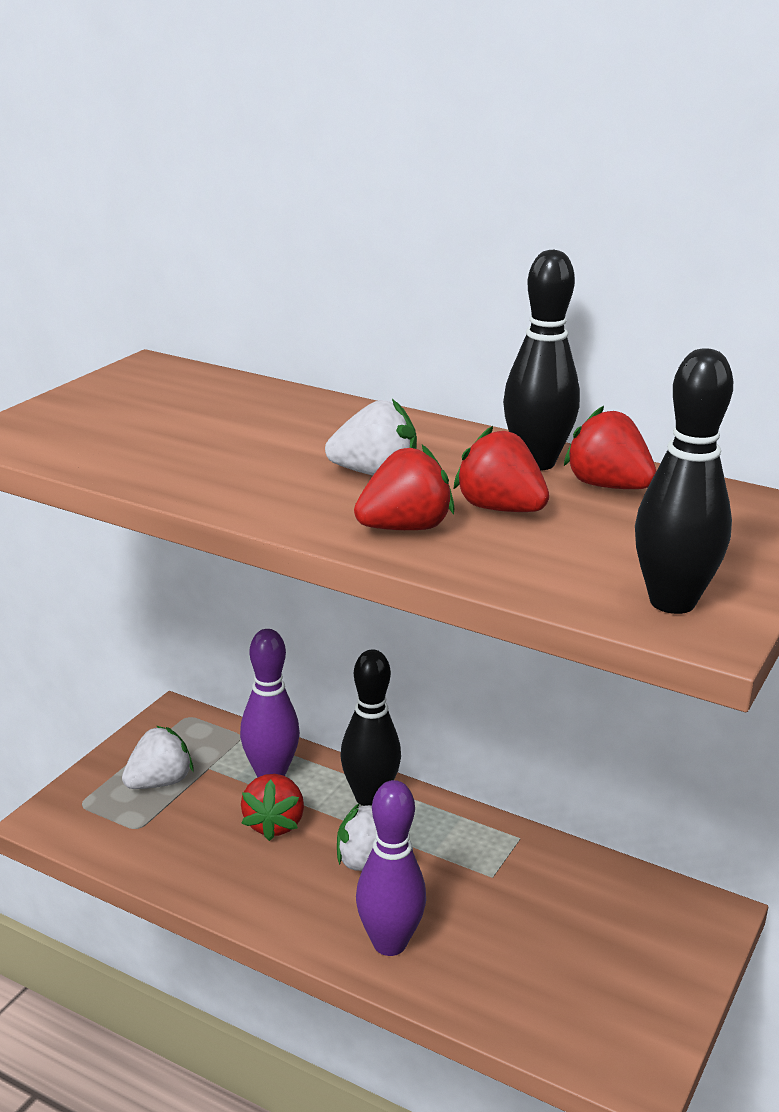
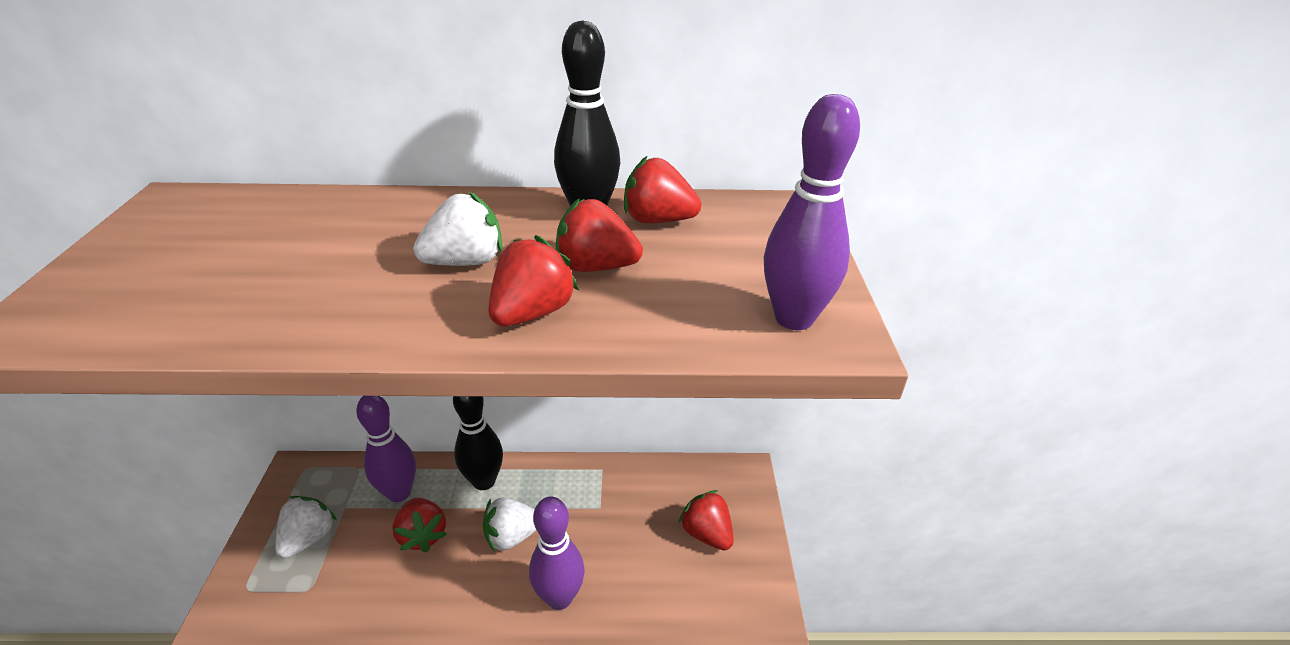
camera: 30 degrees left, 10 degrees up
(614, 956) = (707, 533): none -> red strawberry
(672, 602) = (794, 318): black bowling pin -> purple bowling pin

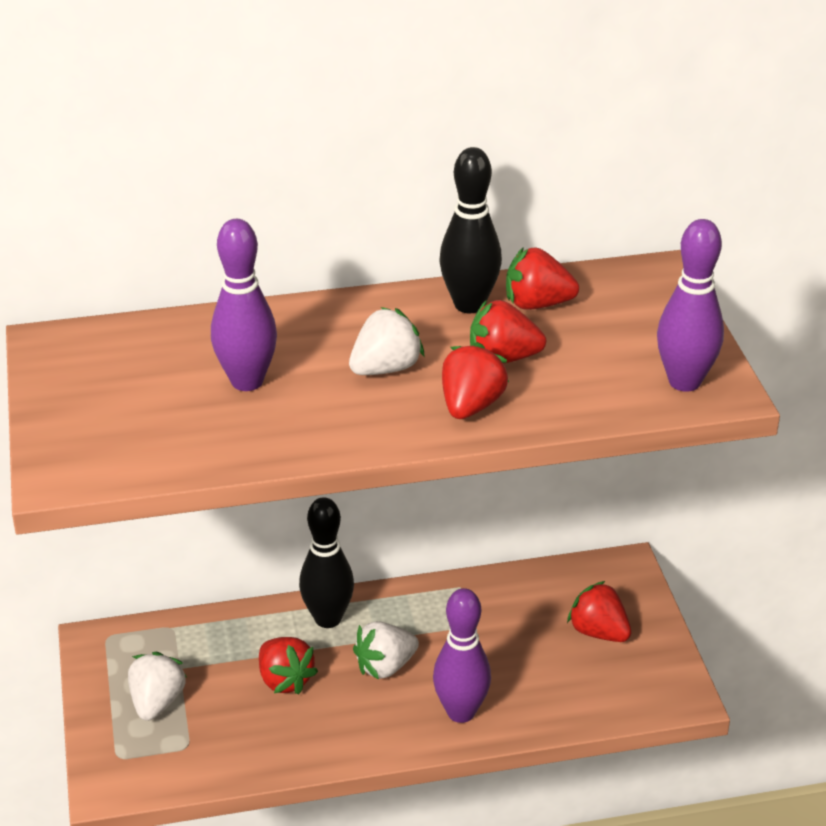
camera: 10 degrees left, 0 degrees up
(399, 493) = (234, 644): purple bowling pin -> purple bowling pin (247, 381)

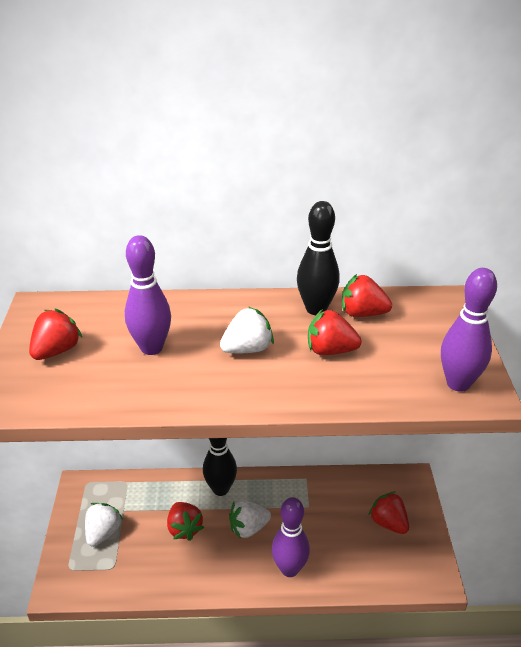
camera: 10 degrees right, 0 degrees up
(471, 406) = (299, 384): red strawberry -> red strawberry (56, 351)

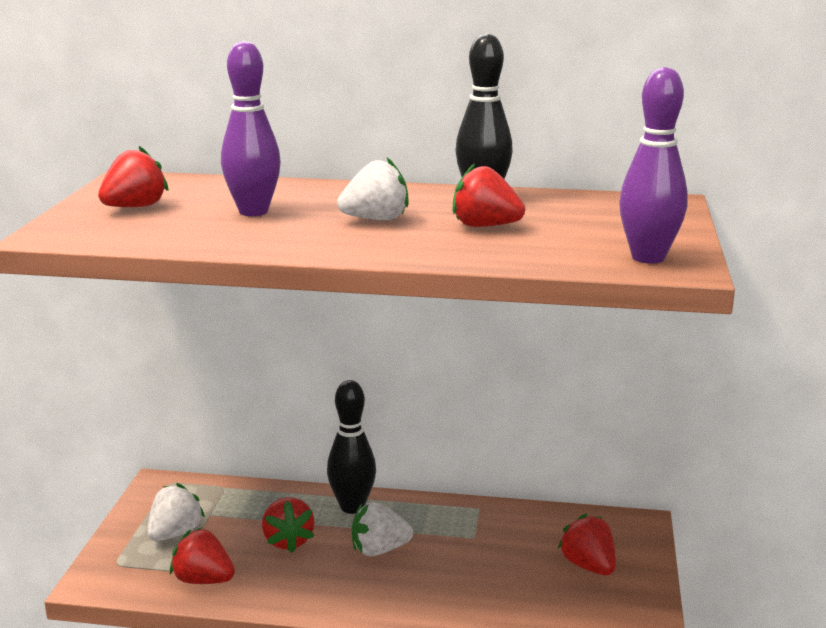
camera: 10 degrees right, 15 degrees down
(289, 569) = (425, 598): purple bowling pin -> none
(362, 313) = (543, 204): red strawberry -> red strawberry (203, 580)

